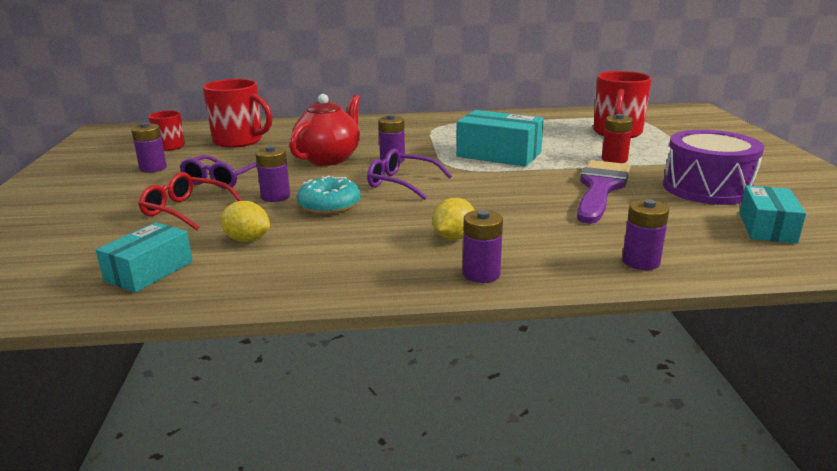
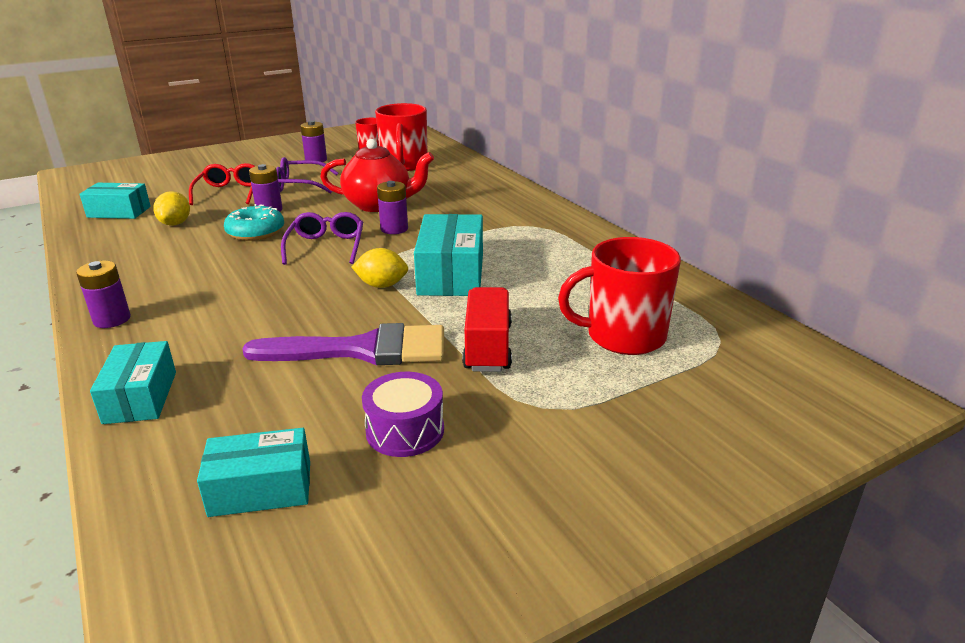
camera: 65 degrees right, 5 degrees up
(453, 237) = (192, 294): yellow lemon -> yellow lemon (382, 285)
(614, 159) = (488, 347): red battery -> red truck
(640, 262) = (140, 397): purple battery -> turquoise box
(707, 188) = (405, 430): purple drum -> purple drum, size x0.60

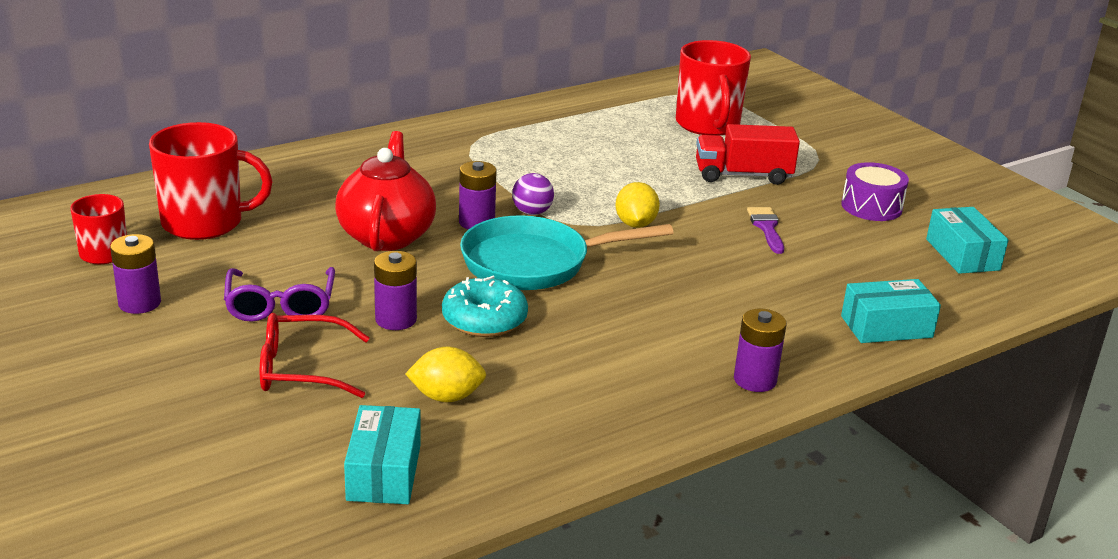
camera: 95 degrees left, 0 degrees up
(326, 247) = (534, 263): purple glasses -> turquoise pan
(363, 350) = (766, 227): purple brush -> purple brush, size x0.47
(408, 246) = (532, 212): none -> purple ball
(451, 274) = (603, 189): turquoise box -> none

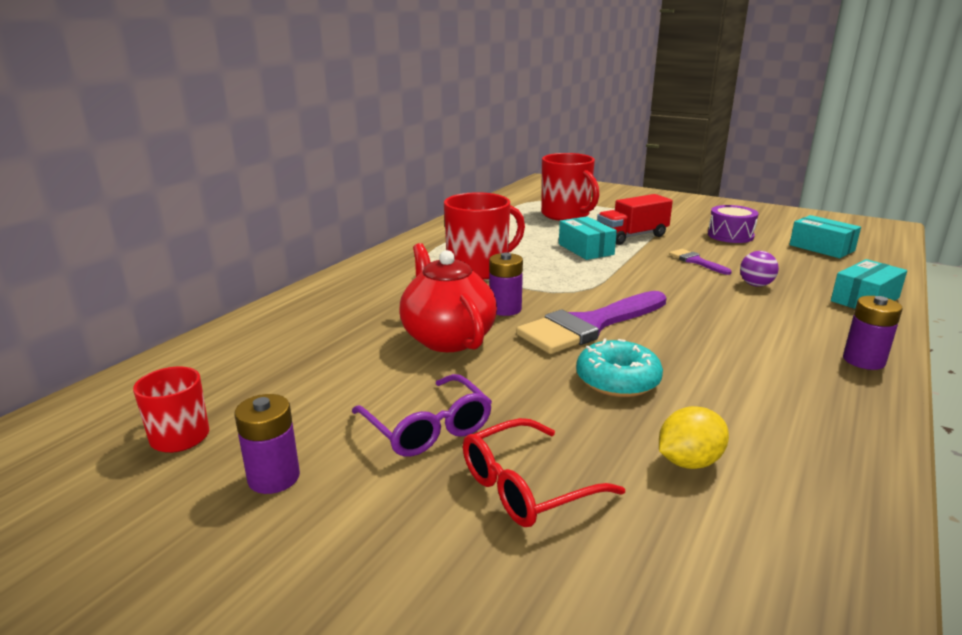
camera: 25 degrees left, 5 degrees down
(205, 223) = (265, 374): red mug -> red mug (479, 269)
(384, 472) = (754, 572): turquoise box -> turquoise box (585, 249)
(396, 319) = (548, 405): purple battery -> none
(532, 212) = (535, 291): purple ball -> purple ball (755, 285)
(534, 263) = (589, 326): turquoise pan -> purple brush
(635, 224) = (615, 280): yellow lemon -> none

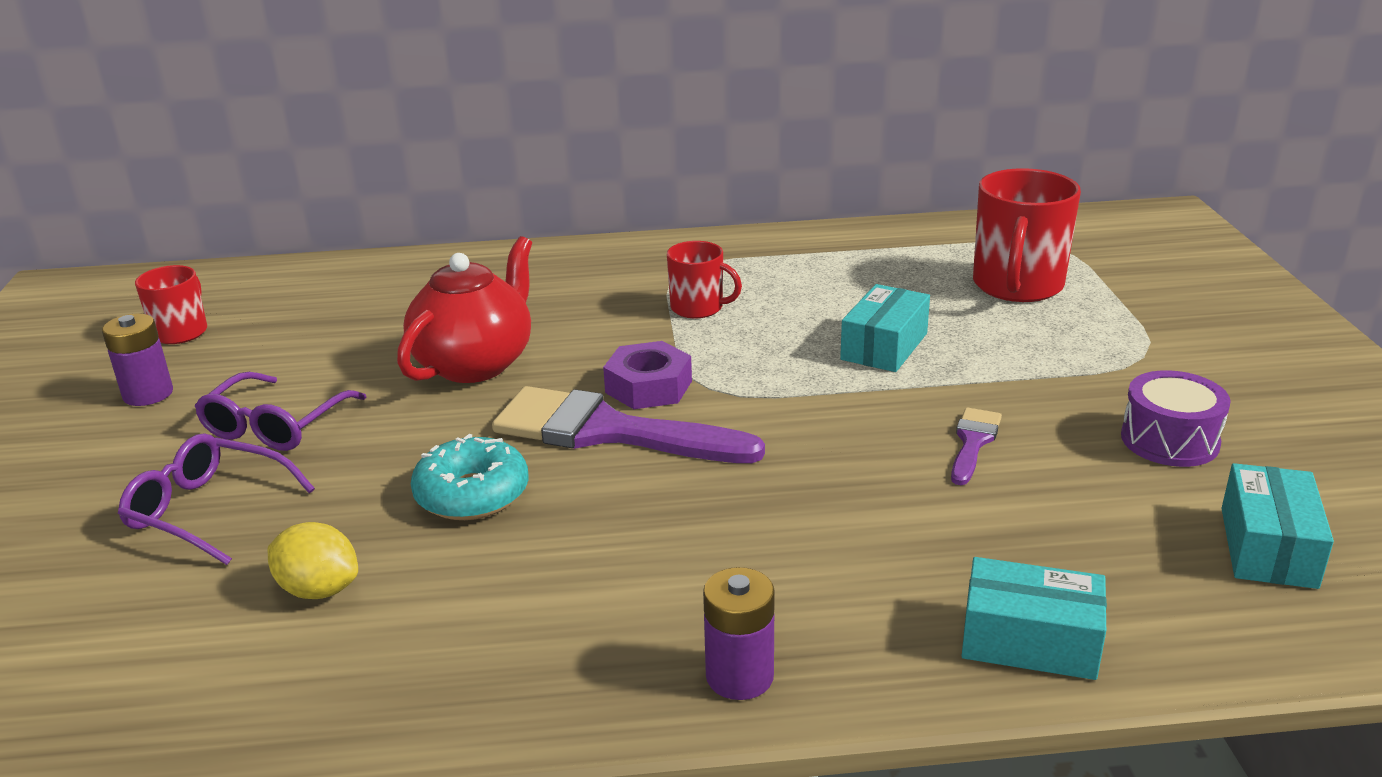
camera: 55 degrees right, 5 degrees up
(479, 269) = (698, 308): red mug -> red mug, size x0.57
(505, 309) = (593, 366): purple battery -> none
(527, 486) = (208, 510): red glasses -> purple glasses
(552, 303) = (648, 387): none -> purple nut
(632, 236) = (1005, 361): red truck -> none
(755, 285) = (942, 518): purple ball -> none

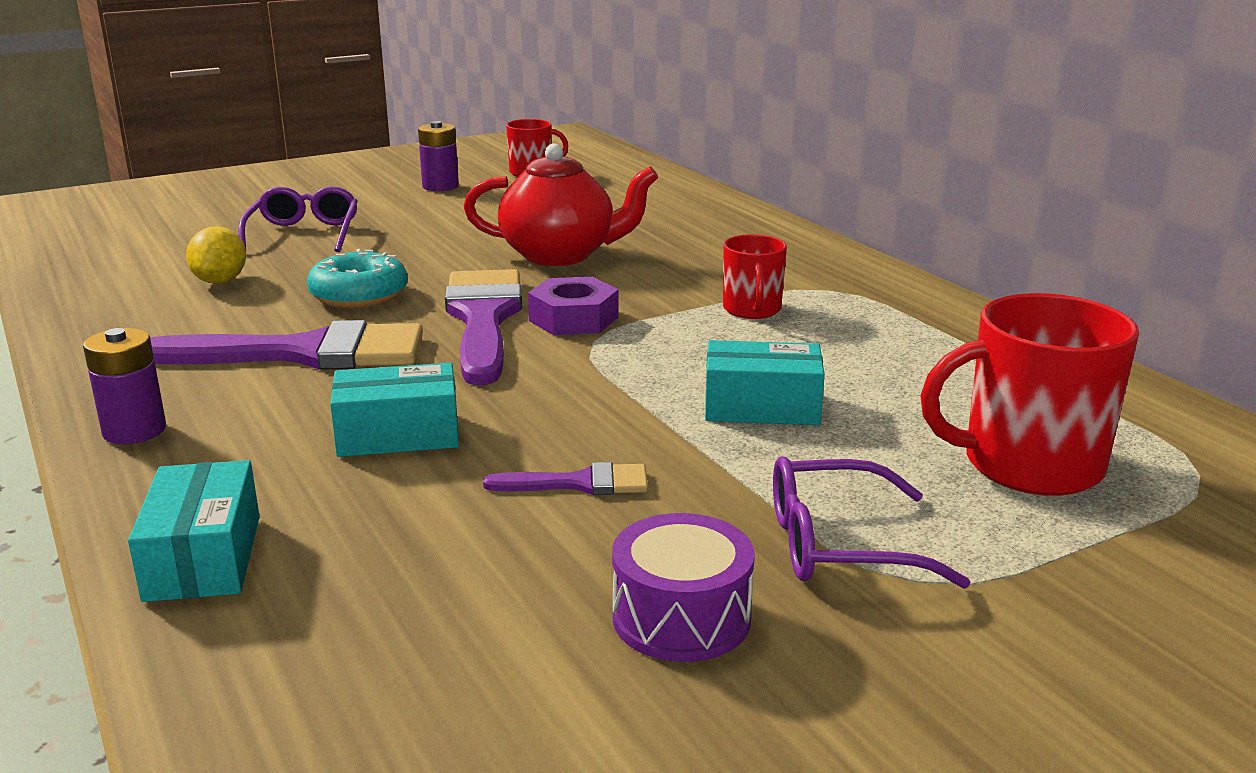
camera: 65 degrees right, 5 degrees down
(275, 425) = (421, 224): purple glasses -> purple glasses (839, 545)
(611, 546) = (305, 353): none -> purple brush
(1268, 547) = (443, 714): turquoise box -> turquoise box (398, 434)

